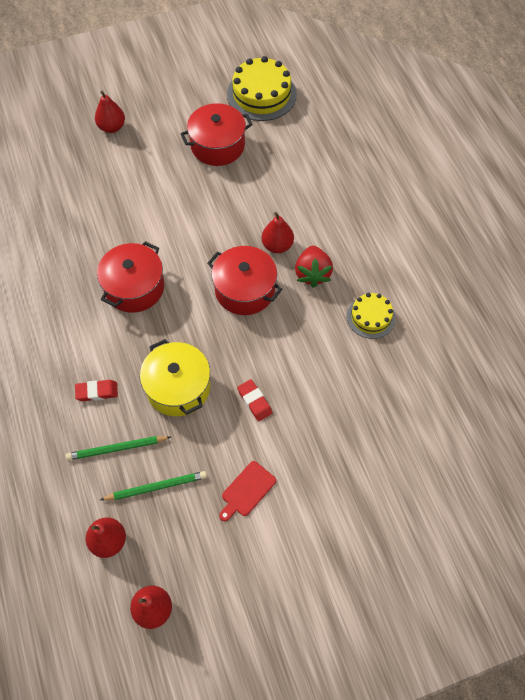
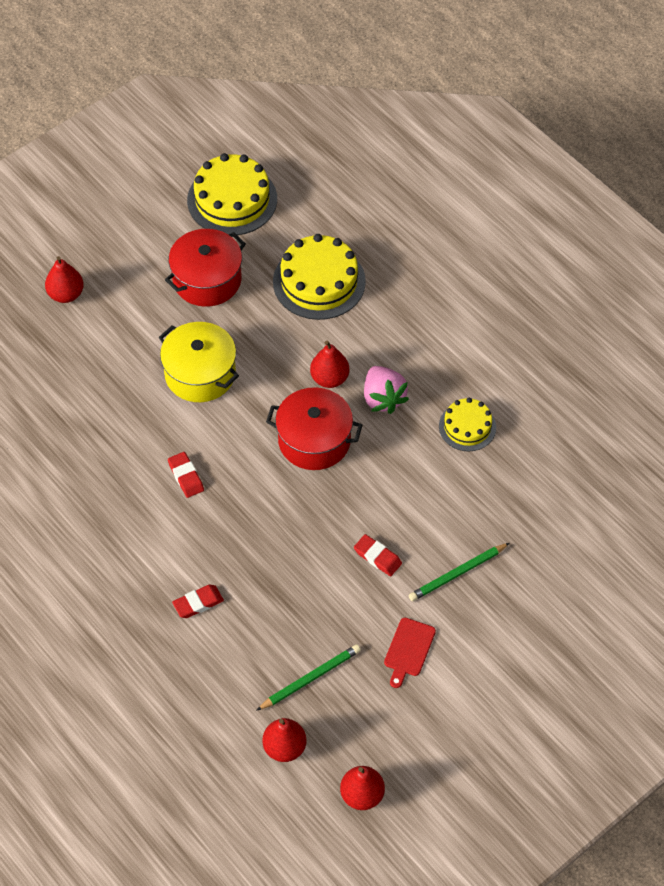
camera: 20 degrees left, 5 degrees down
(117, 449) = (249, 654): green pencil -> green pencil (458, 574)
(134, 287) = (186, 476): red pot -> red eraser
(178, 387) = (287, 569): yellow pot -> yellow pot (200, 374)
(300, 170) = (319, 281): none -> yellow cake
(312, 274) = (383, 398): red strawberry -> pink strawberry

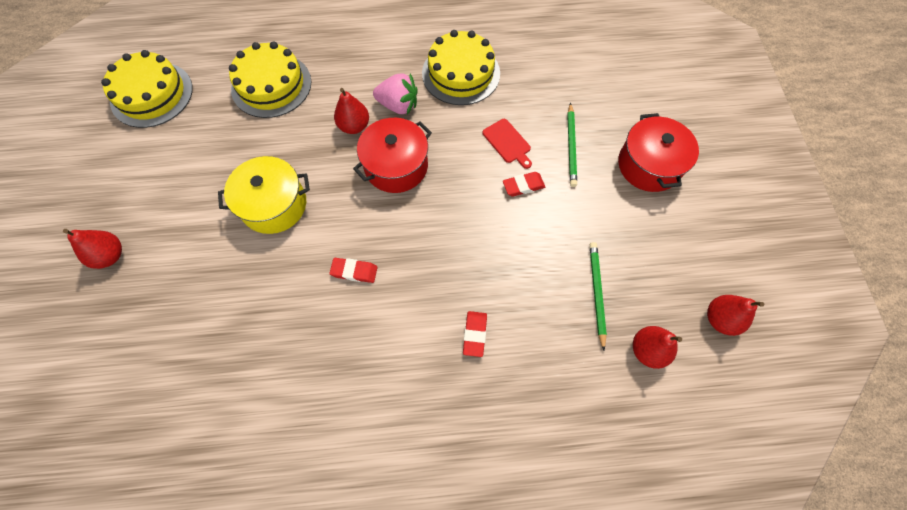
camera: 55 degrees left, 10 degrees up
(207, 280) = (200, 150): red pot -> red pot (649, 165)
(408, 650) = (613, 213): red cutting board -> red cutting board (508, 142)
(467, 427) = (461, 73): yellow cake -> yellow cake, size x1.69

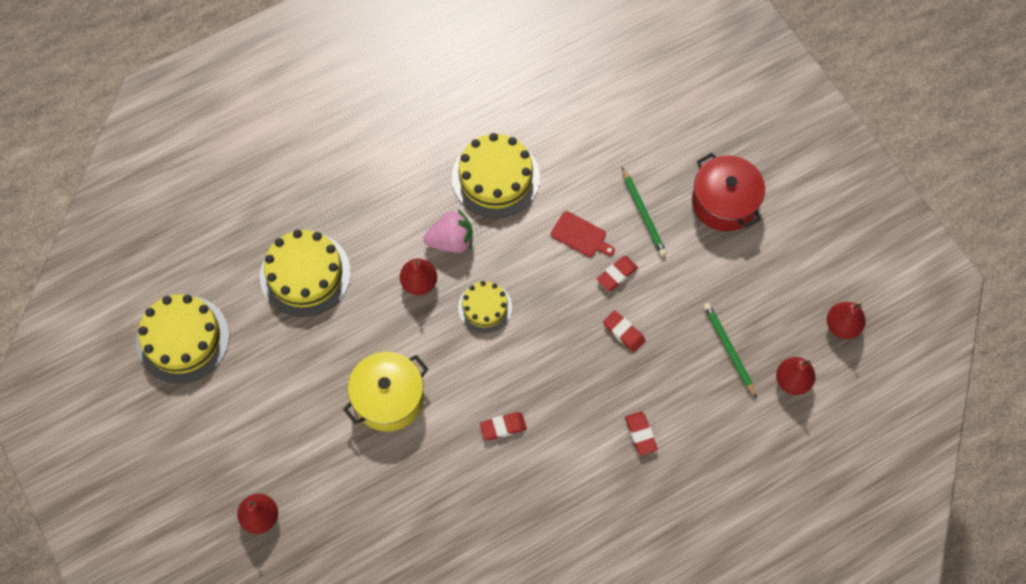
camera: 25 degrees left, 0 degrees up
(396, 166) = (485, 307): red pot -> yellow cake
(505, 236) = (623, 332): none -> red eraser

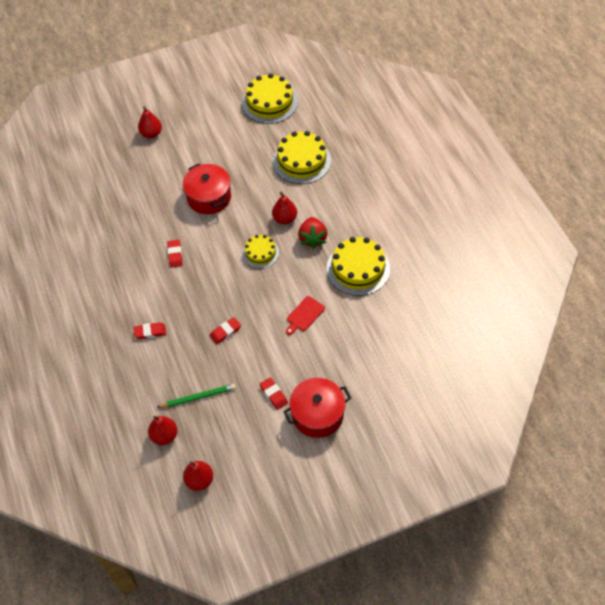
camera: 100 degrees right, 10 degrees down
(388, 398) = (209, 197): yellow pot -> red pot
(451, 241) = (312, 239): pink strawberry -> red strawberry
(617, 275) = (270, 334): red eraser -> red eraser (273, 394)
(643, 213) = (316, 357): green pencil -> none

